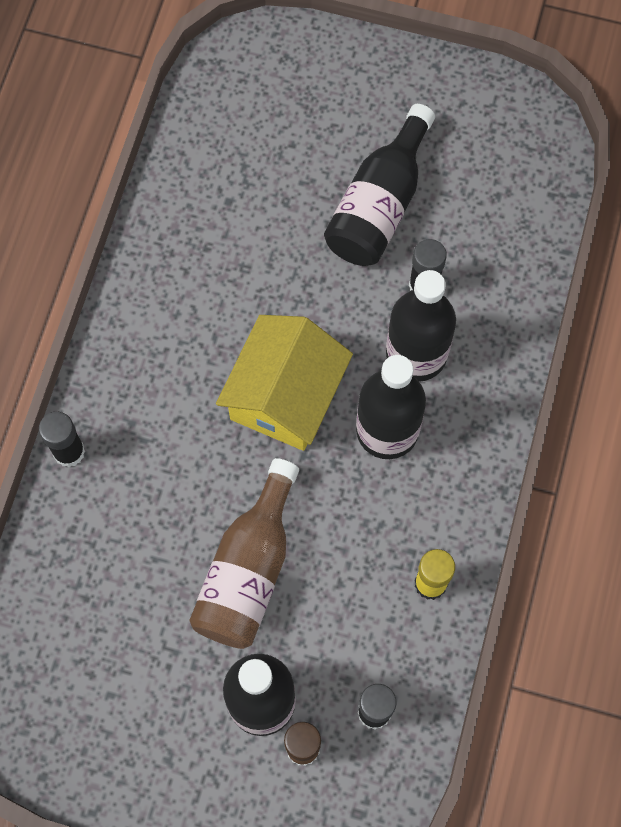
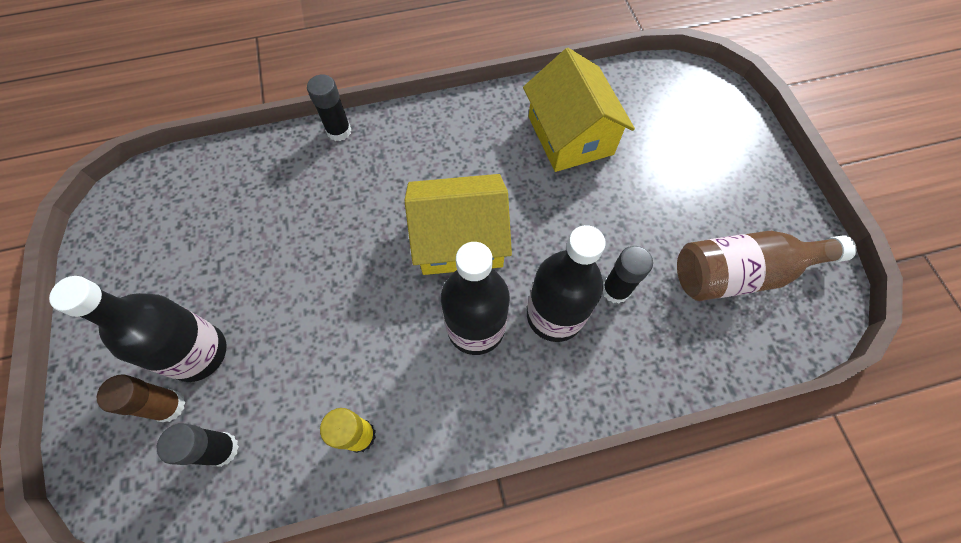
camera: 60 degrees right, 5 degrees down
(229, 219) = (570, 135): none -> yellow house
(249, 570) = (305, 287): brown bottle -> brown bottle (741, 273)
(379, 205) = (657, 223): black bottle -> none

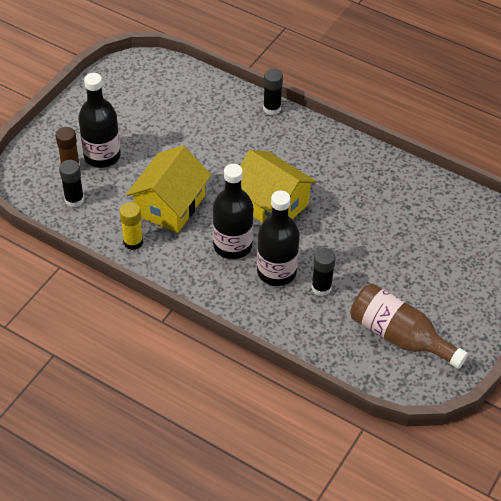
camera: 45 degrees right, 15 degrees down
(570, 135) = (395, 204): yellow house -> yellow house (170, 205)

